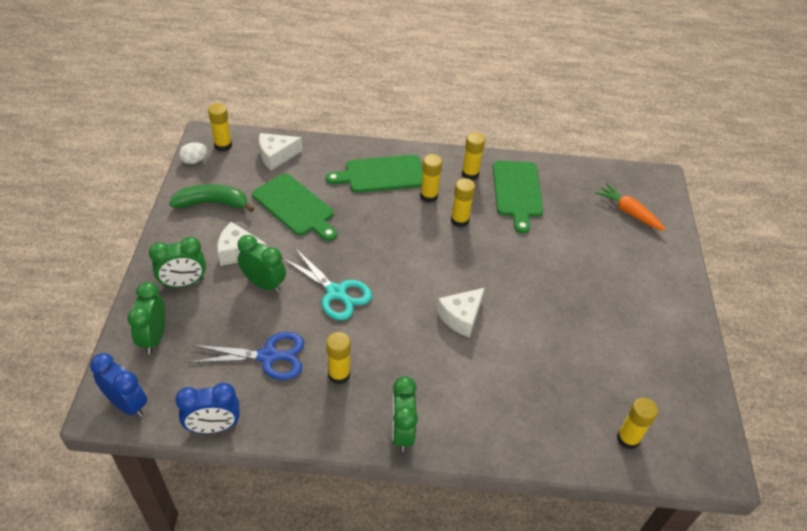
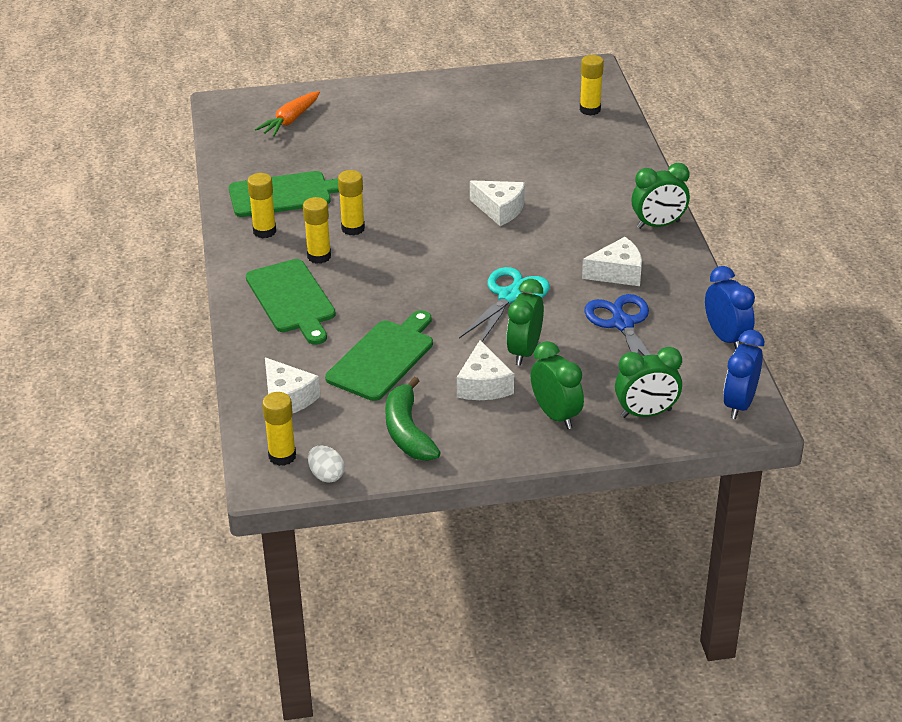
camera: 100 degrees left, 10 degrees down
(339, 375) = (617, 273): yellow glue stick -> white cheese

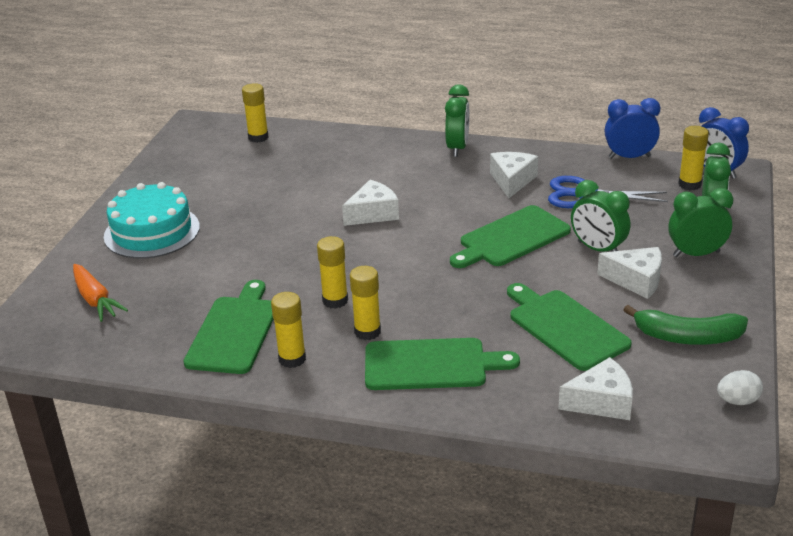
camera: 65 degrees left, 5 degrees down
(282, 456) = (697, 424): yellow glue stick -> yellow glue stick (689, 184)
(397, 111) = (152, 232): none -> turquoise cake
(509, 296) = (511, 238): turquoise scissors -> green cutting board

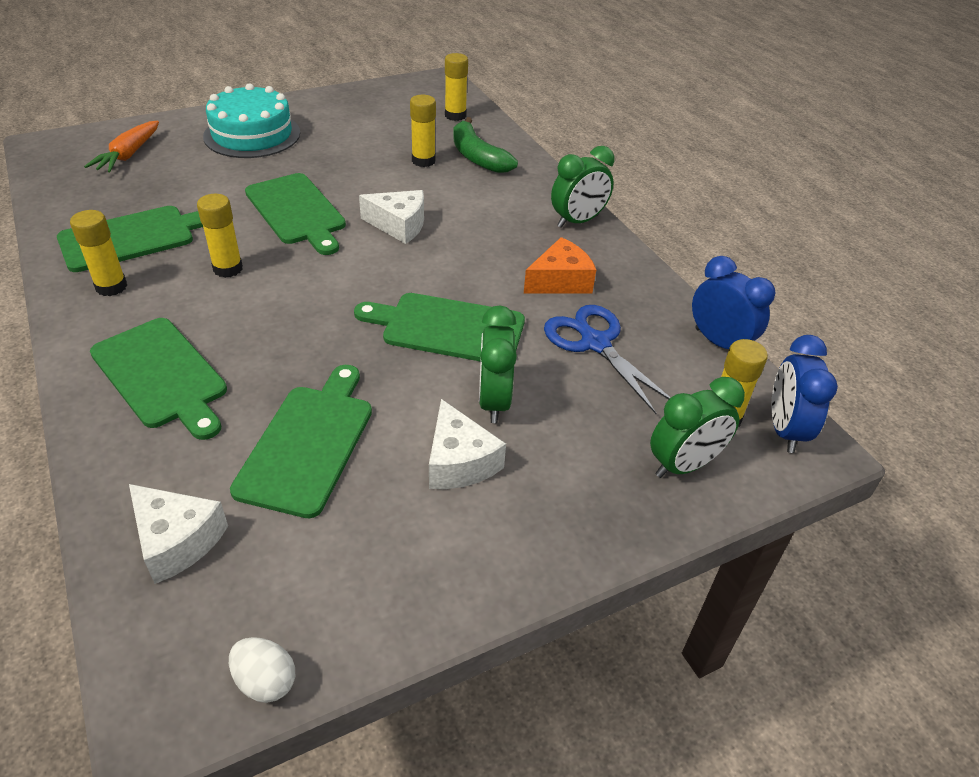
camera: 45 degrees right, 10 degrees up
(298, 248) = (297, 211): none -> green cutting board
(367, 332) = (190, 310): yellow glue stick -> yellow glue stick (423, 161)
(512, 181) = (560, 281): white cheese -> orange cheese
(687, 337) = (375, 563): green banana -> green banana (477, 157)
(696, 254) = (572, 491): green clock -> none

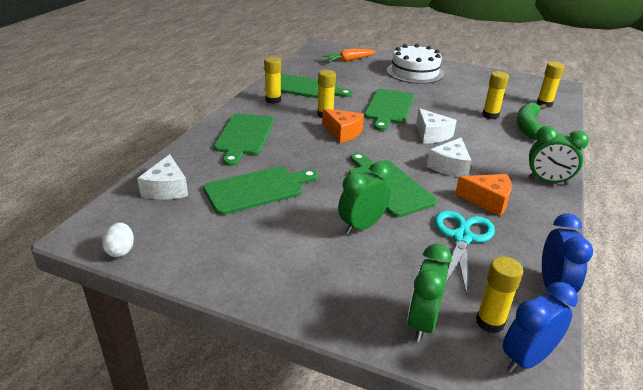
camera: 50 degrees right, 10 degrees down
(252, 134) = (415, 72): turquoise cake -> white cake
(292, 284) = (343, 132): none -> orange cheese
(459, 461) = (306, 237): white cheese -> white cheese (450, 166)
(595, 343) = (462, 238): blue scissors -> turquoise scissors
(684, 465) = (422, 322): green clock -> green clock turned 90 degrees clockwise

